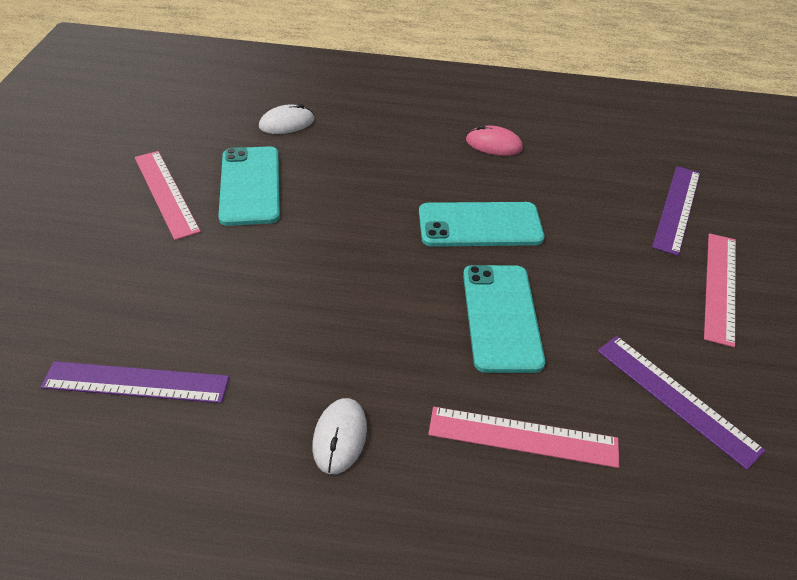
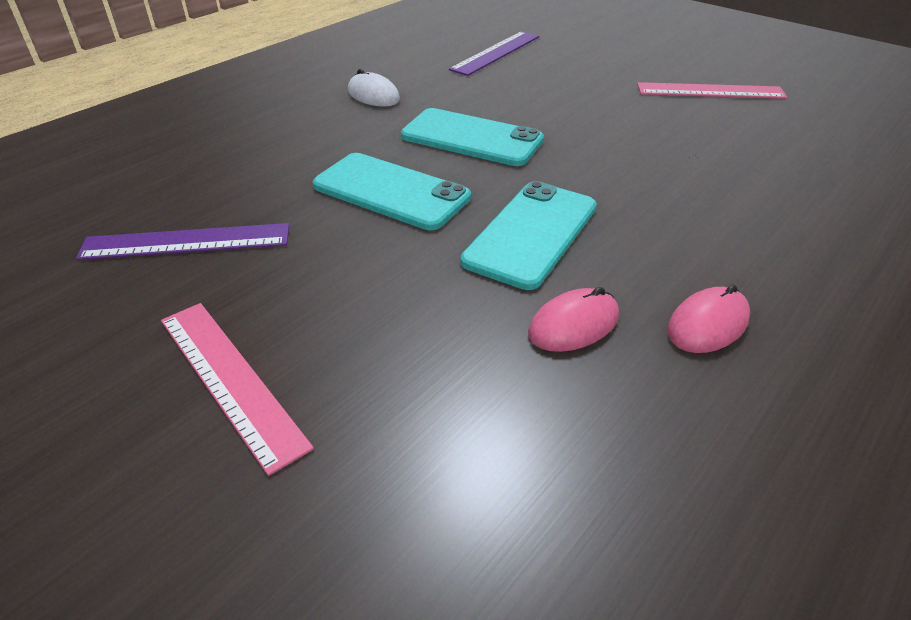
camera: 125 degrees right, 5 degrees down
(250, 186) = (701, 127): turquoise phone -> turquoise phone (471, 138)
(286, 123) = (828, 173): white mouse -> none
(523, 437) = (275, 153): pink ruler -> none
(542, 184) = (573, 324): none -> pink mouse
(677, 208) = (399, 454): purple ruler -> none

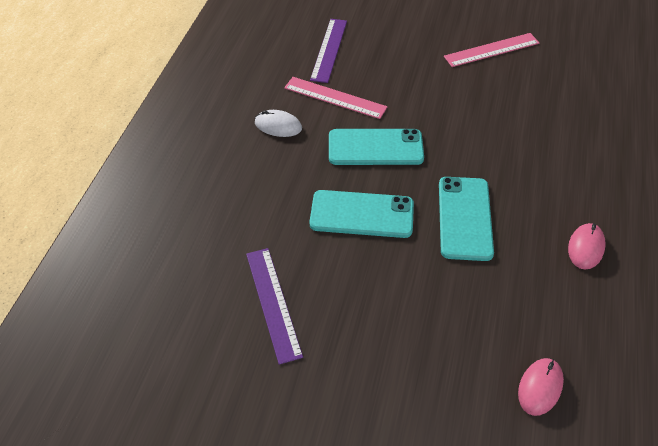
camera: 25 degrees left, 10 degrees up
(186, 242) = (273, 303): purple ruler -> purple ruler turned 75 degrees counterclockwise
(230, 379) = (385, 381): pink ruler -> pink ruler (335, 97)
(573, 324) = (525, 274): pink mouse -> pink mouse (540, 387)

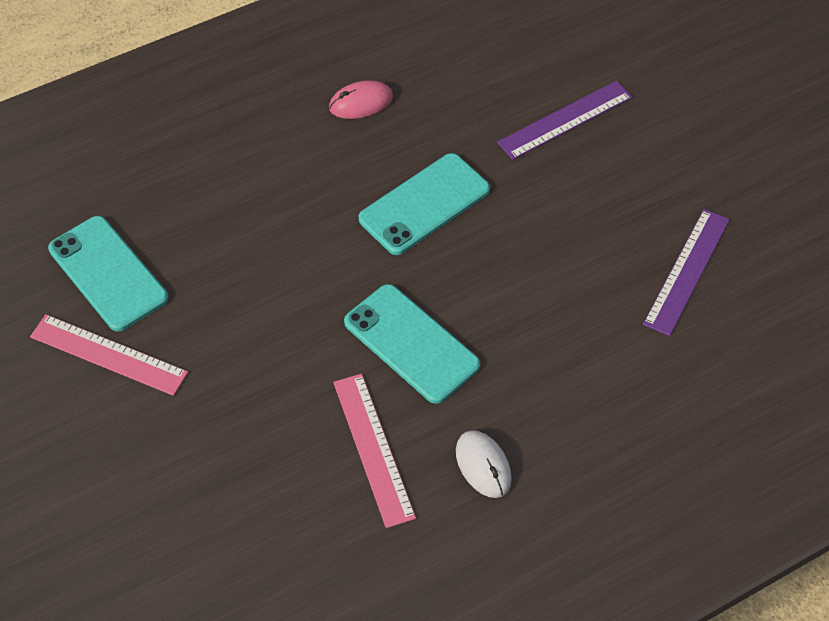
camera: 135 degrees left, 5 degrees up
(329, 50) = (287, 535): purple ruler -> purple ruler (565, 120)
(362, 214) = (514, 285): turquoise phone -> turquoise phone (108, 273)
(540, 387) = (541, 57): pink mouse -> none

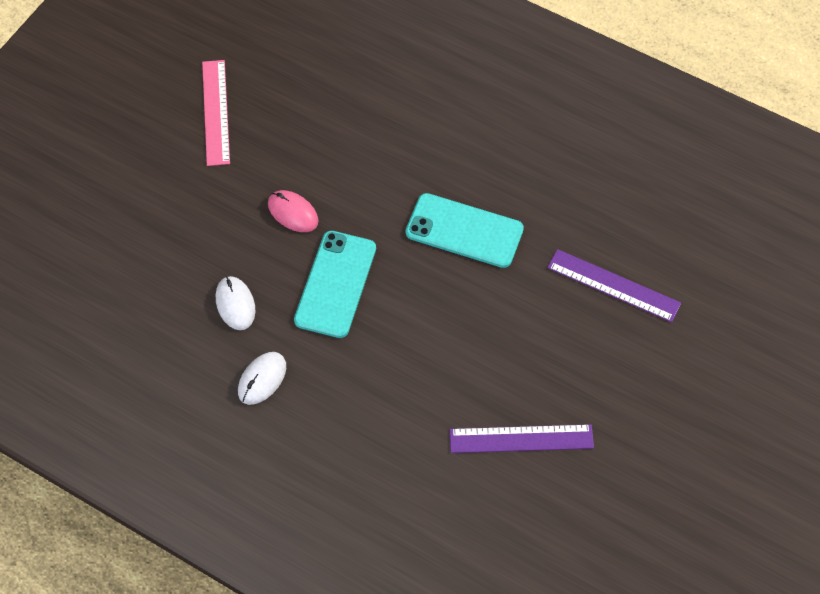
camera: 60 degrees right, 5 degrees up
(108, 273) = (278, 75): turquoise phone -> none
(361, 102) = (531, 142): pink mouse -> pink mouse (293, 213)
(373, 449) = (235, 304): pink ruler -> white mouse

